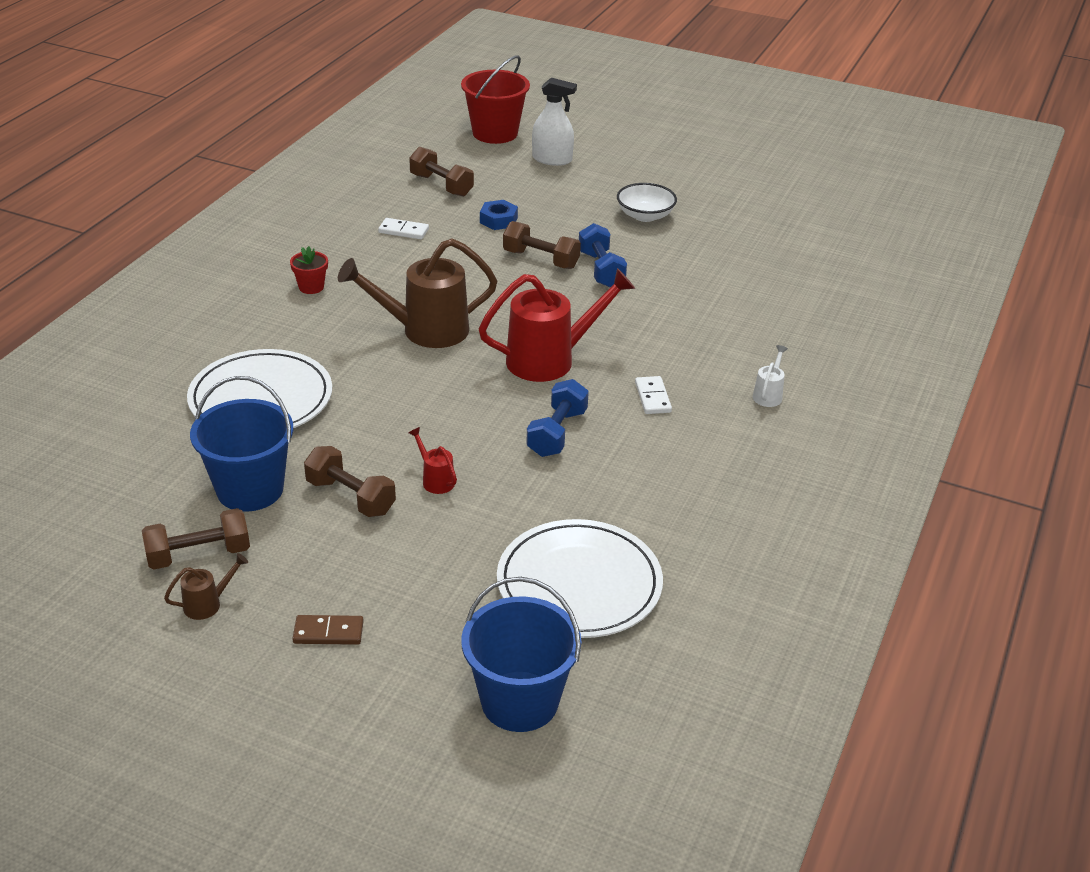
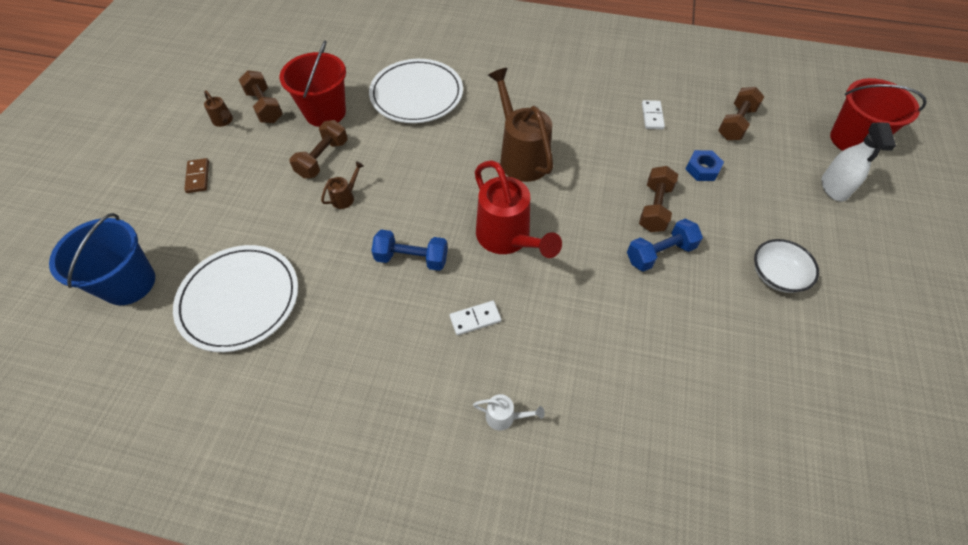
camera: 80 degrees right, 20 degrees up
(250, 489) = (325, 112): blue bucket -> red bucket
(311, 287) = (552, 86): red flower pot -> none
(435, 480) = (345, 197): red watering can -> brown watering can

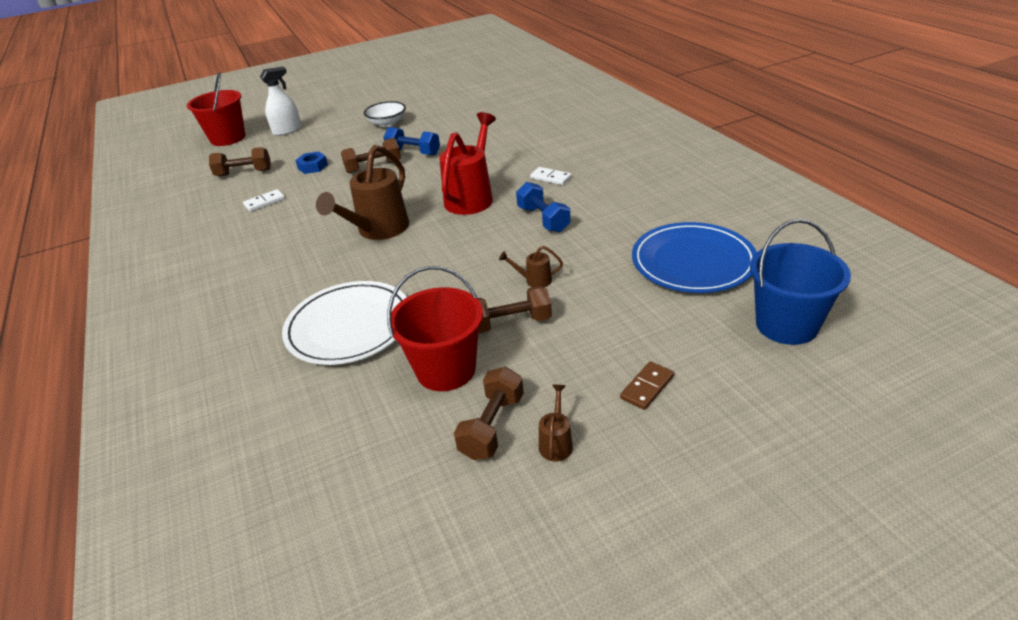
camera: 125 degrees left, 20 degrees down
(239, 299) = (693, 262): white plate -> blue plate
(504, 417) = (592, 145): white watering can -> none

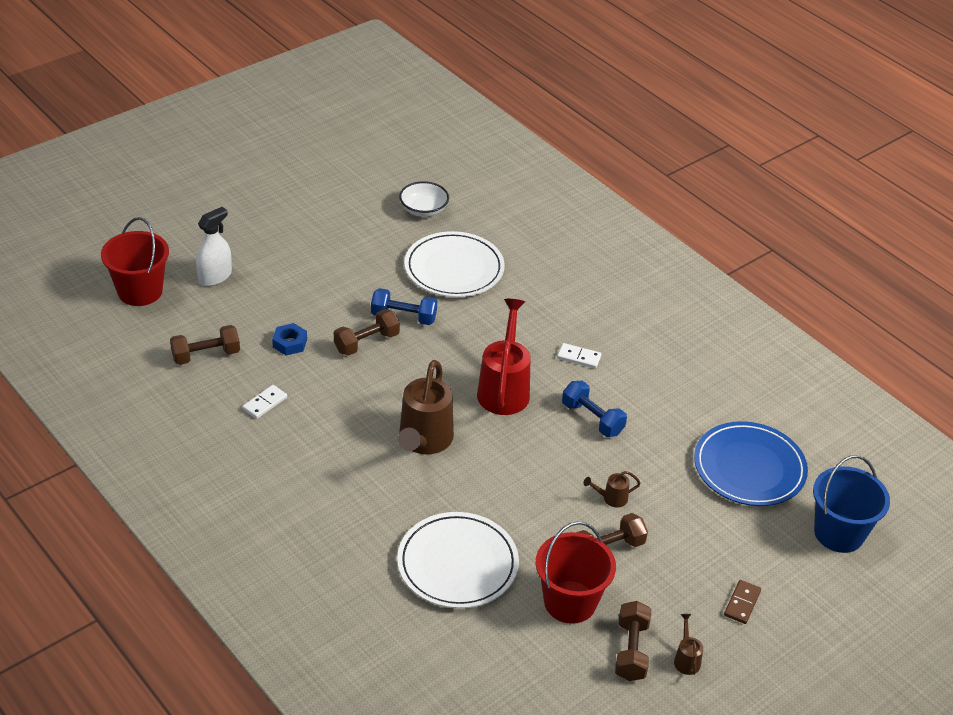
camera: 20 degrees left, 5 degrees up
(387, 123) = (343, 263): white bowl -> white bowl (423, 210)
(472, 125) = (454, 268): none -> white plate

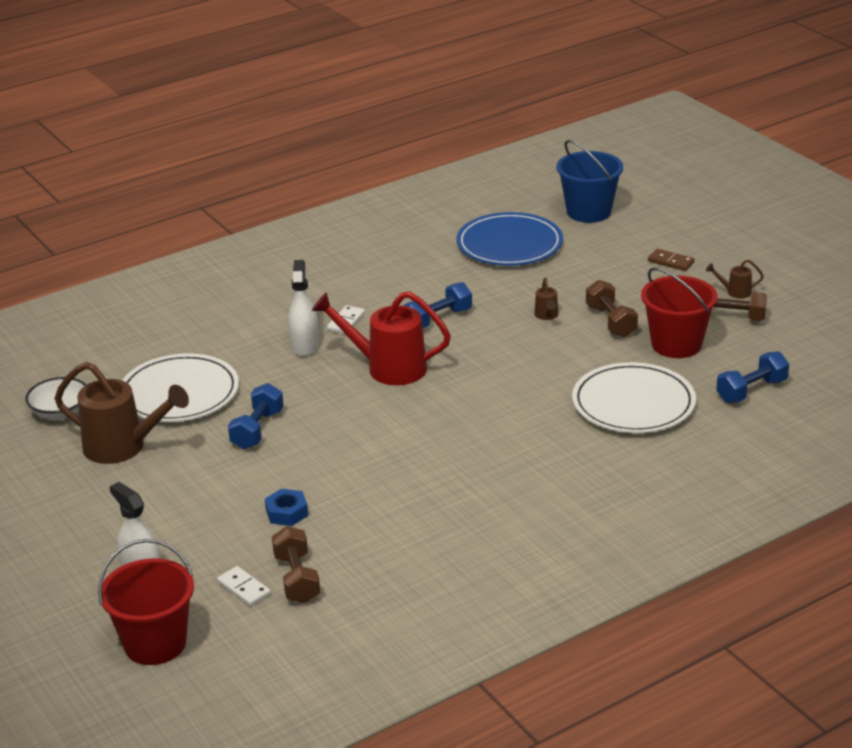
camera: 80 degrees left, 10 degrees down
(265, 403) = (390, 530): white domino -> white domino (244, 588)
(366, 342) = (296, 456): brown dumbbell -> none
(423, 441) = (461, 420): brown watering can -> brown watering can (123, 447)
(487, 661) = (751, 391): none -> blue dumbbell
(535, 334) = (304, 345): none -> white spray bottle

